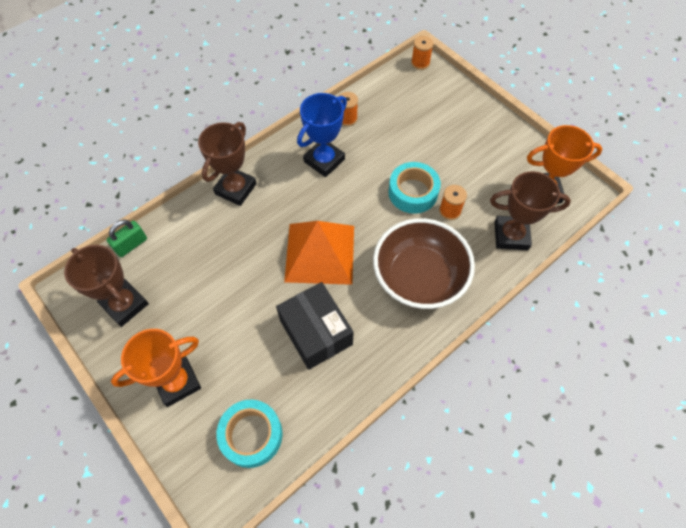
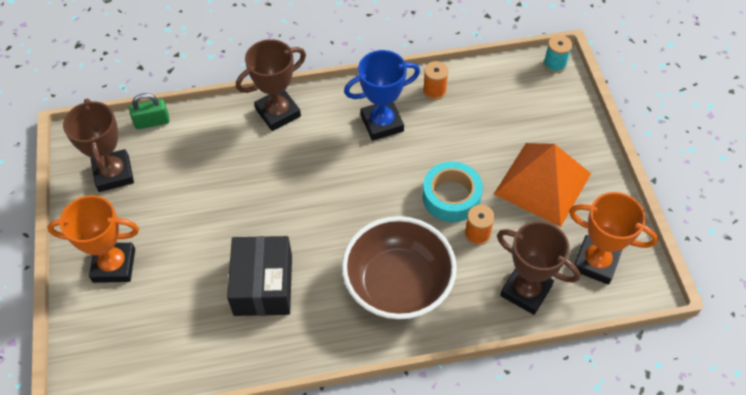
camera: 30 degrees right, 5 degrees down
(251, 435) = (146, 346): turquoise tape -> none
(320, 253) = (317, 212): orange pyramid -> orange pyramid (542, 183)
(420, 63) = (554, 64): orange spool -> turquoise spool

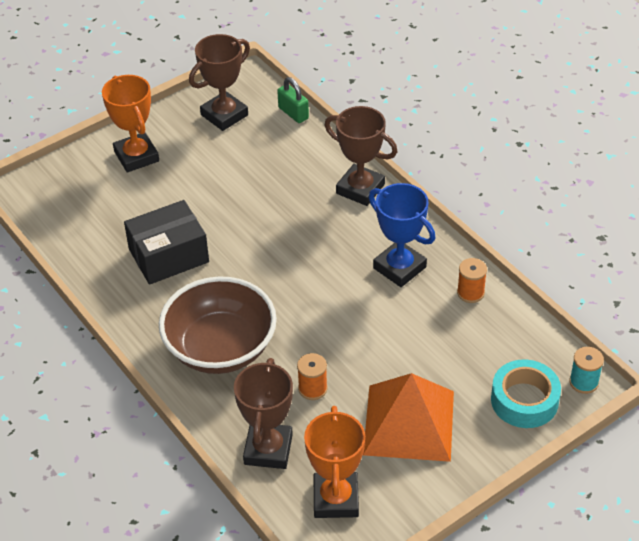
camera: 65 degrees right, 10 degrees down
(451, 197) = (344, 353): turquoise tape -> turquoise tape (524, 400)

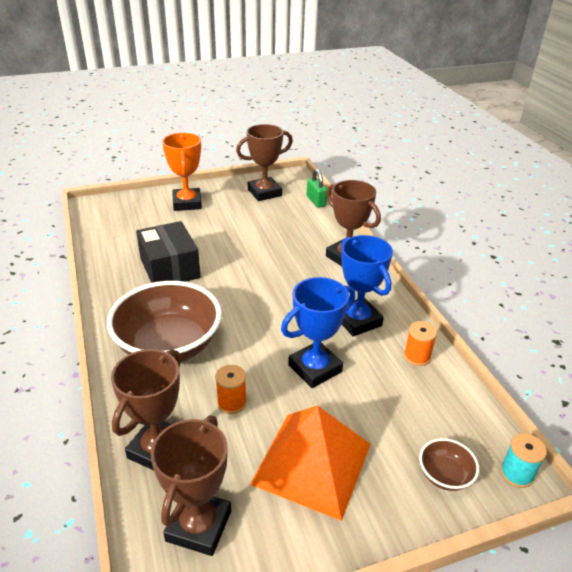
camera: 15 degrees right, 10 degrees down
(168, 255) = (170, 268): black box -> black box turned 75 degrees clockwise
(336, 499) = (199, 526): orange trophy -> brown trophy
(376, 332) = (315, 368): none -> blue trophy
(524, 400) = (444, 475): turquoise tape -> brown bowl

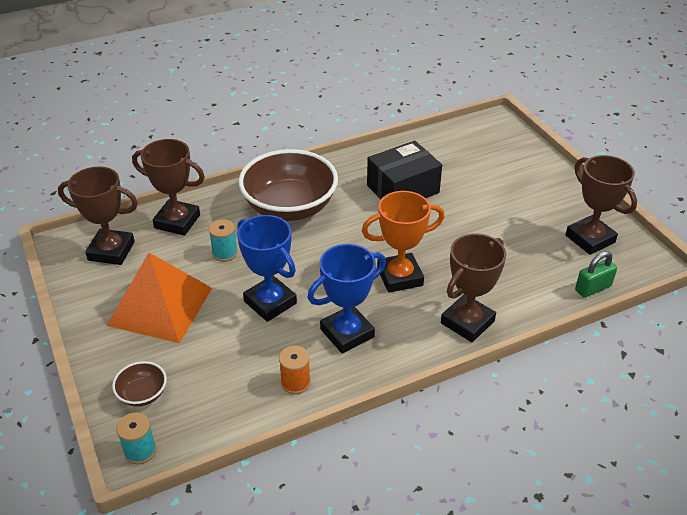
camera: 85 degrees right, 5 degrees up
(187, 203) = (532, 181): orange trophy -> orange trophy (399, 277)
(232, 403) = (225, 253): orange spool -> turquoise spool

